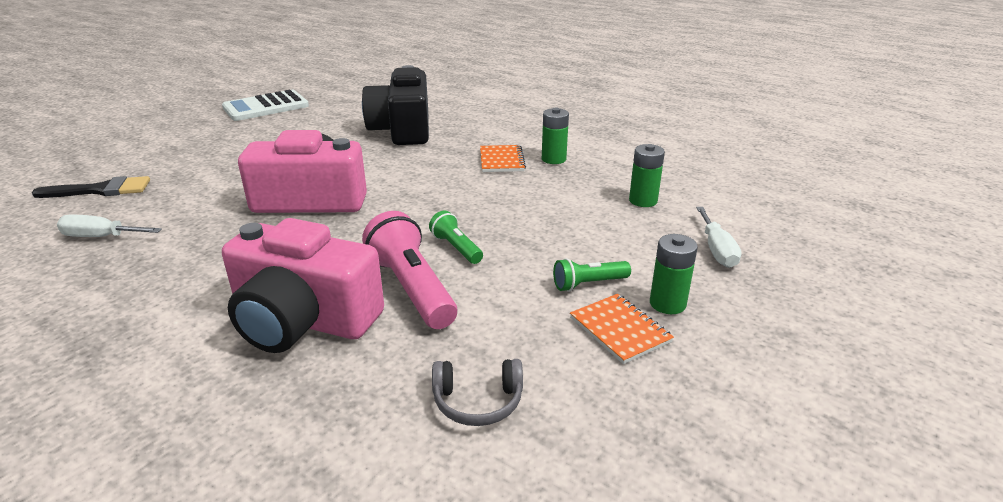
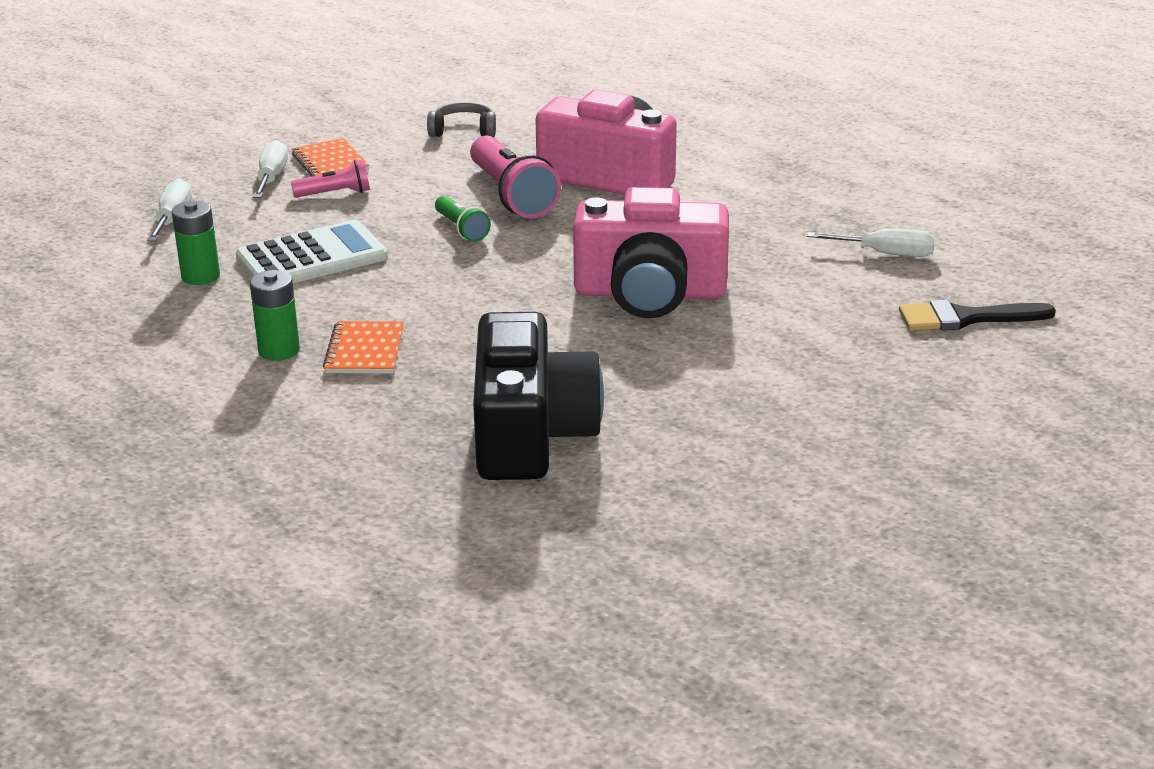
camera: 175 degrees left, 0 degrees up
(266, 107) = (849, 525): white calculator -> white calculator (312, 257)
(588, 284) = (335, 193): green flashlight -> pink flashlight
(667, 303) = (271, 177): green battery -> white screwdriver

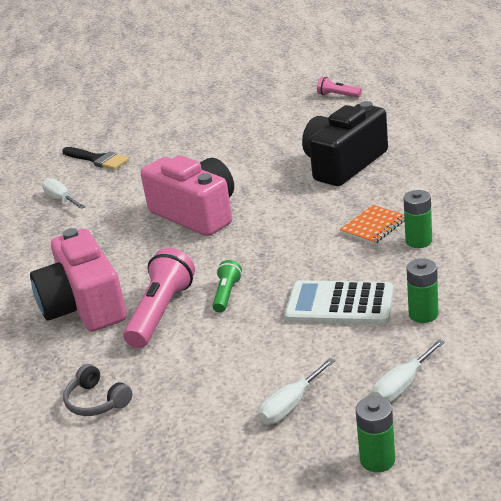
camera: 135 degrees left, 0 degrees up
(154, 171) = (377, 460): none -> green battery
(330, 162) = (231, 405): orange notebook -> none
(335, 193) = (265, 363): pink flashlight -> pink flashlight (338, 95)

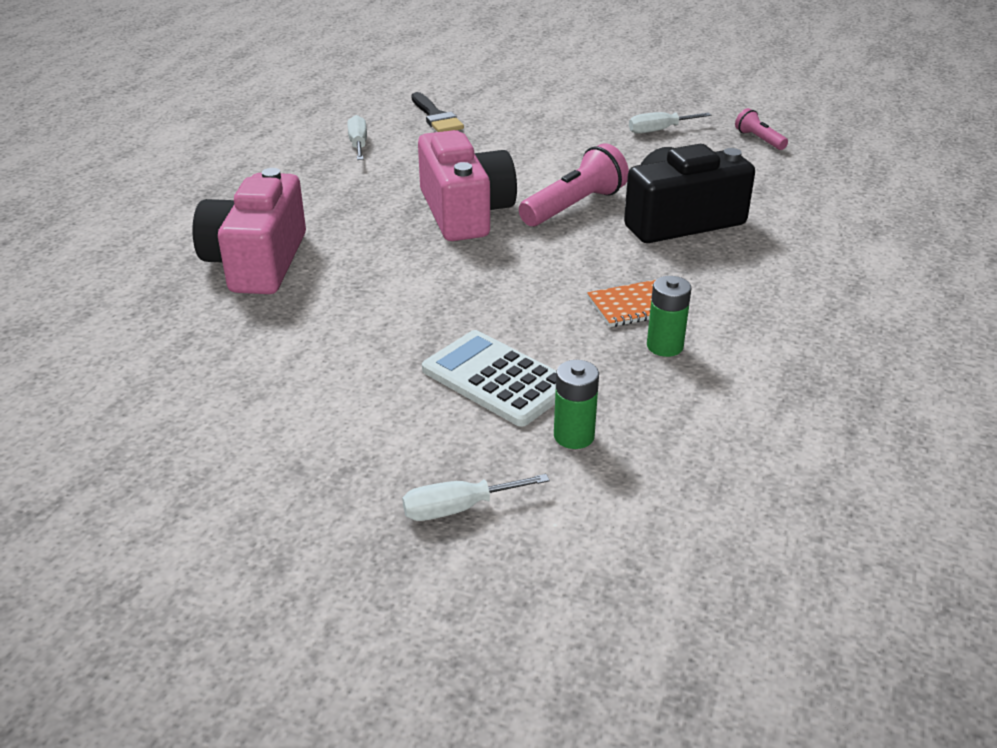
camera: 25 degrees right, 5 degrees up
(97, 401) = (157, 366): grey headphones -> none
(161, 312) = (315, 302): pink flashlight -> pink flashlight (574, 206)
(226, 294) = (397, 312): green flashlight -> none
(291, 405) = (321, 468): white screwdriver -> white screwdriver (659, 130)
(377, 460) = (335, 581): green battery -> none

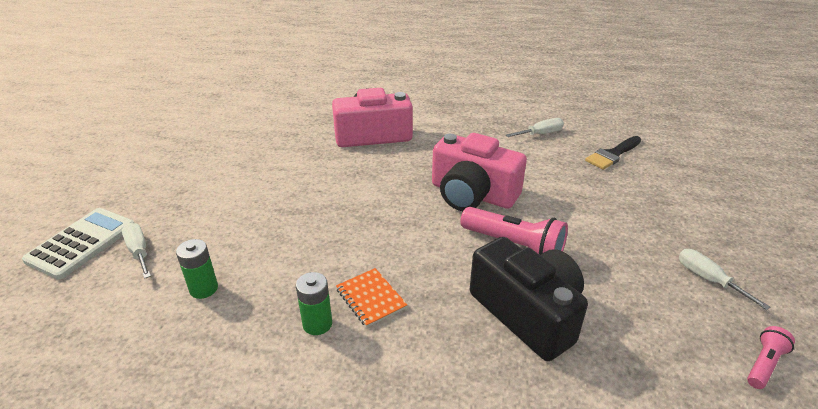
camera: 75 degrees right, 0 degrees up
(465, 212) = (472, 194): pink camera -> pink camera turned 60 degrees clockwise
(496, 379) = (265, 244): white calculator -> white calculator (81, 243)

